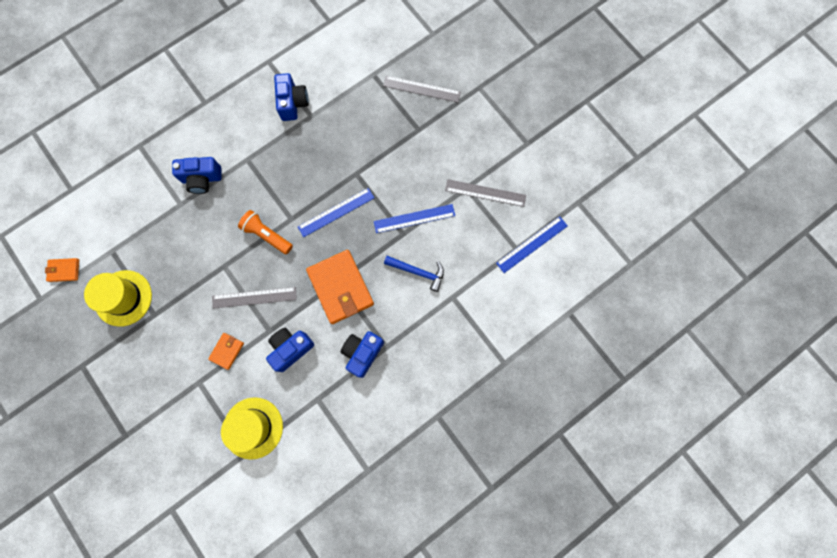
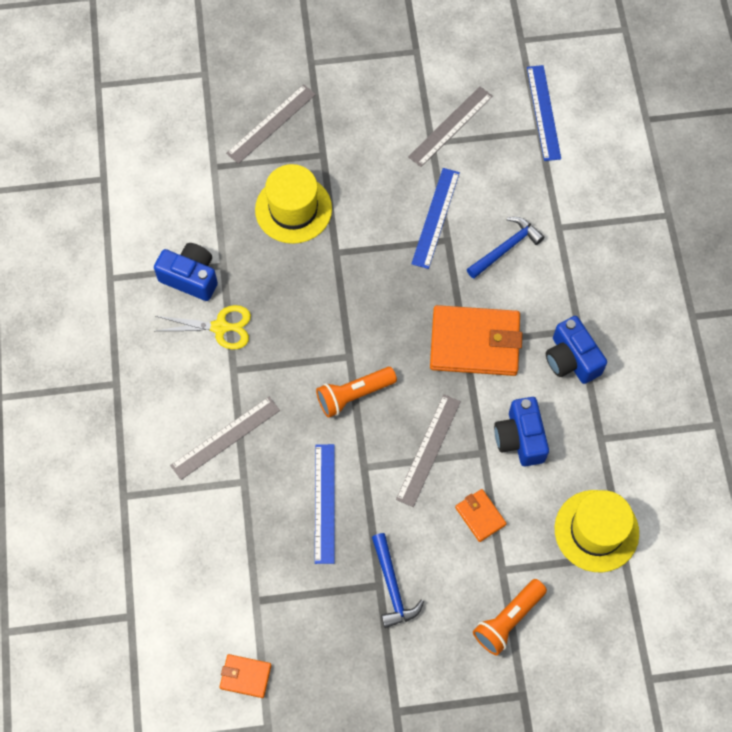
camera: 60 degrees left, 10 degrees down
(64, 270) = (245, 676): orange wallet -> orange wallet turned 75 degrees clockwise
(123, 298) = (332, 614): yellow hat -> yellow hat (293, 209)
(157, 323) = (392, 586): none -> blue hammer
(168, 402) = (508, 620): none -> orange flashlight
(202, 179) = (225, 438): blue camera -> grey ruler
(270, 137) = (220, 327): none -> yellow scissors
(336, 212) = (373, 300): blue ruler -> blue ruler (324, 503)

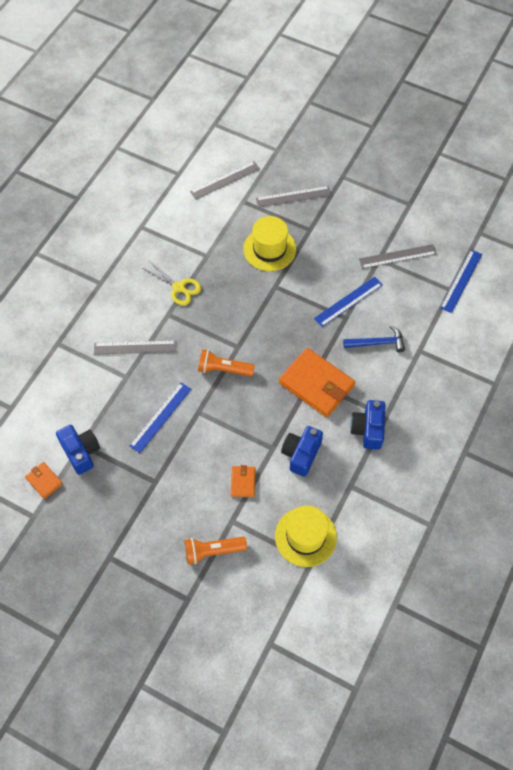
camera: 35 degrees right, 5 degrees down
(190, 277) = (184, 252): blue camera -> blue camera (81, 452)
(392, 586) = (162, 487): blue hammer -> none
(428, 450) = (242, 426): grey ruler -> grey ruler (225, 180)

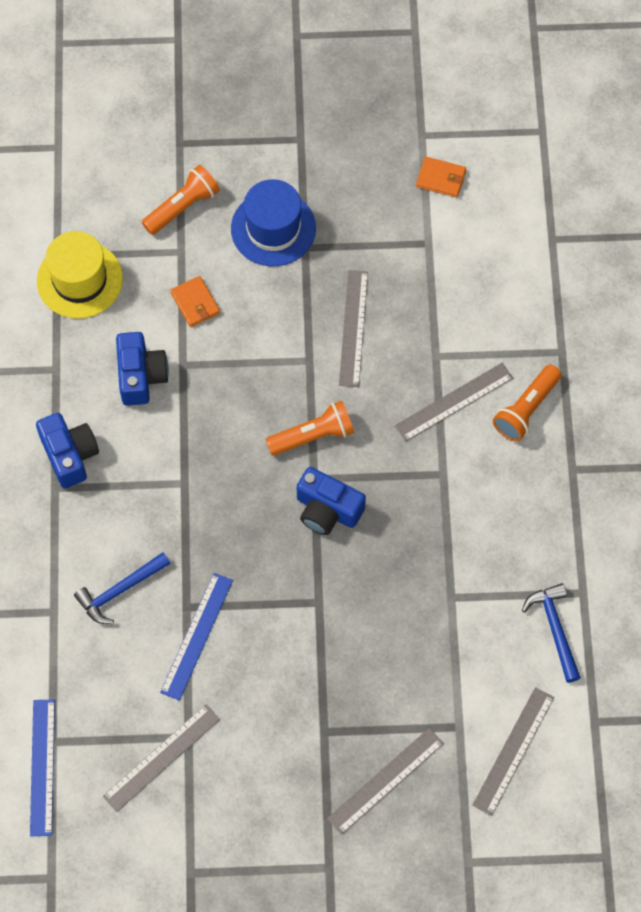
camera: 150 degrees right, 5 degrees up
(81, 452) = (422, 233): blue camera -> blue camera (327, 510)
(100, 324) = (526, 409): none -> orange flashlight
(160, 417) = (353, 328): blue ruler -> grey ruler
(166, 504) = (273, 228): none -> blue hat
(167, 218) = (555, 629): none -> blue hammer
(179, 288) = (456, 523): yellow scissors -> none
(269, 249) = (365, 661): yellow hat -> none
(316, 384) = (173, 482): orange wallet -> none

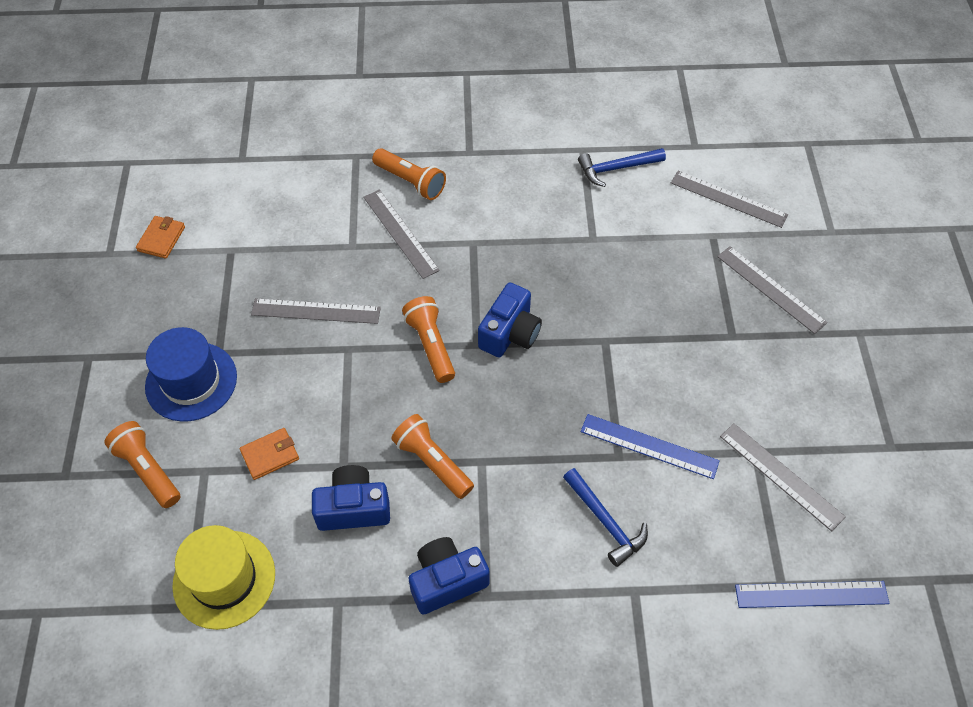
camera: 90 degrees left, 10 degrees down
(184, 440) = (432, 462): none -> orange flashlight

